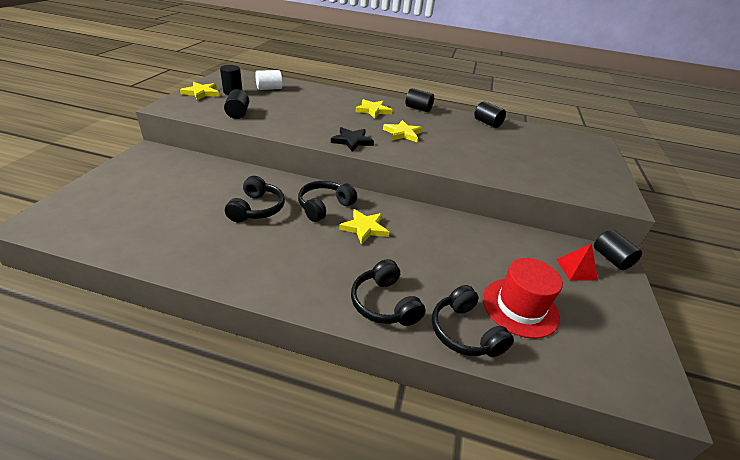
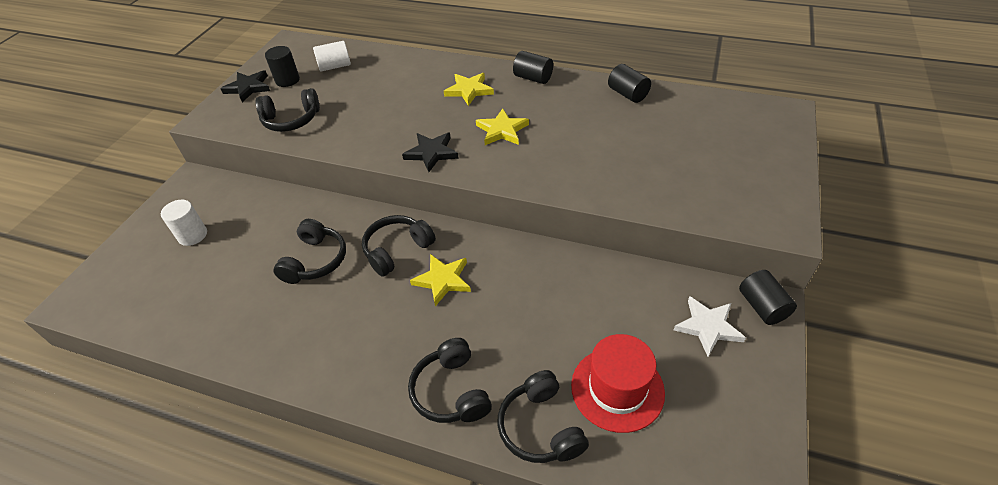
camera: 10 degrees right, 10 degrees up
(149, 185) = (193, 235): none -> white cylinder
(201, 93) = (248, 88): yellow star -> black star
(238, 113) = (291, 120): black cylinder -> black headphones
(576, 269) = (708, 327): red pyramid -> white star

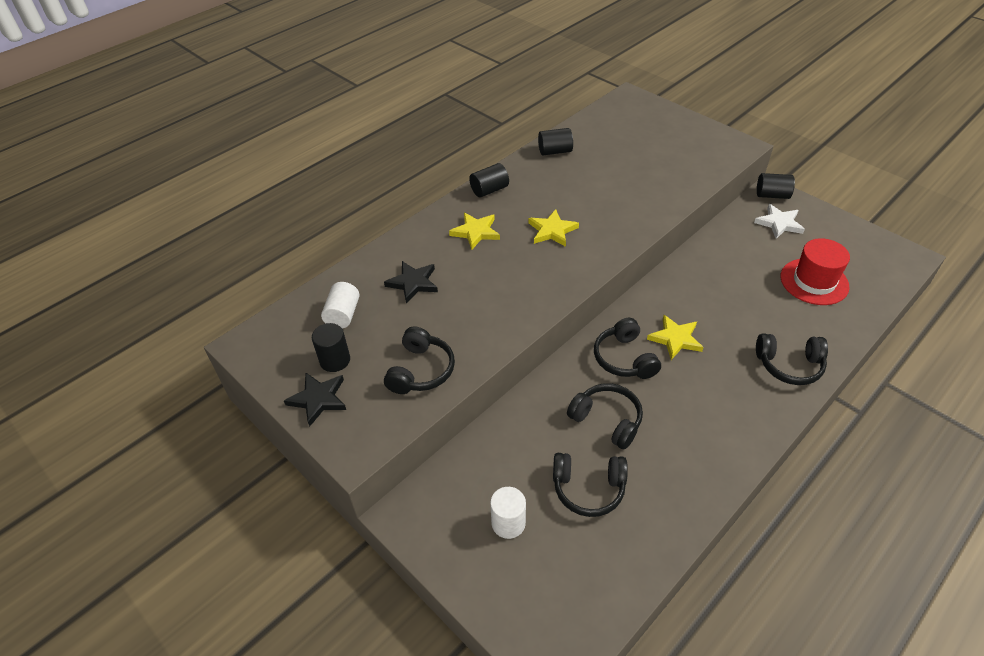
camera: 65 degrees left, 0 degrees up
(431, 153) = (554, 281): black star -> black star (413, 283)
(540, 427) = (833, 328): black headphones -> black headphones (588, 489)

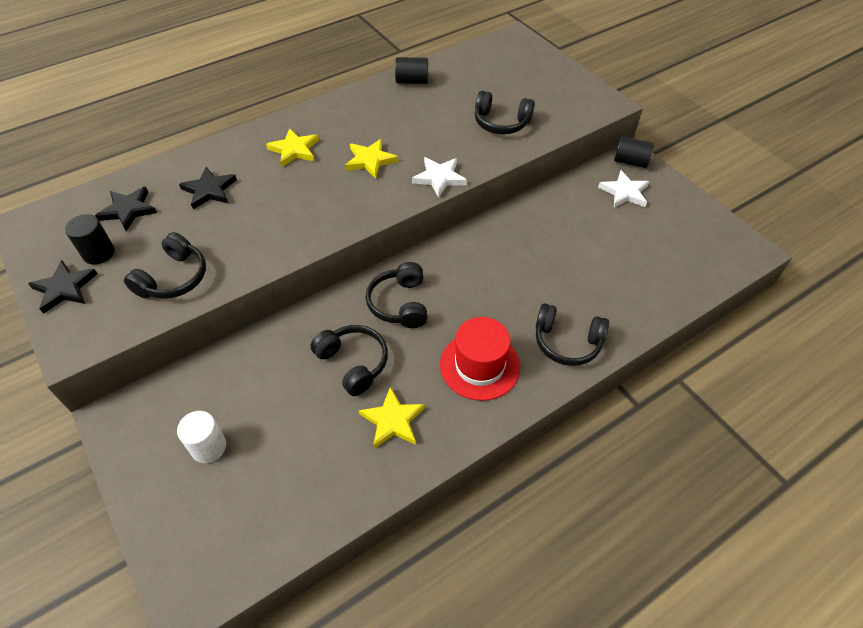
camera: 10 degrees right, 5 degrees up
(343, 315) = (128, 210): white cylinder -> black star
(489, 190) = (328, 110): black cylinder -> none
(588, 489) = (302, 429): black headphones -> black headphones (501, 123)
(624, 236) = (439, 178): none -> white star
(675, 339) = (461, 293): yellow star -> yellow star (393, 420)
(814, 281) = (634, 259): red hat -> red hat (479, 365)

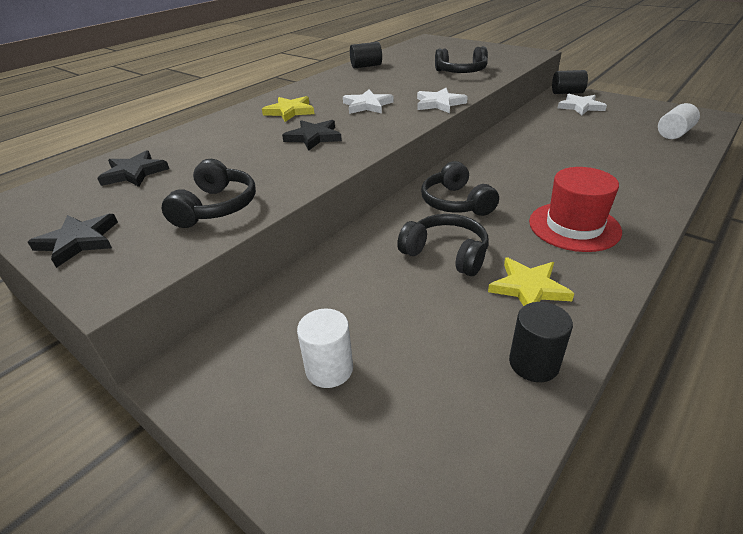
camera: 15 degrees left, 15 degrees down
(99, 253) = (112, 207): black cylinder -> black cylinder (533, 363)
(209, 190) = (219, 146): black star -> black star (314, 137)
(370, 160) = (367, 105): yellow star -> white star
(567, 342) = (635, 194): black headphones -> none
(684, 266) = (674, 133): none -> white cylinder

